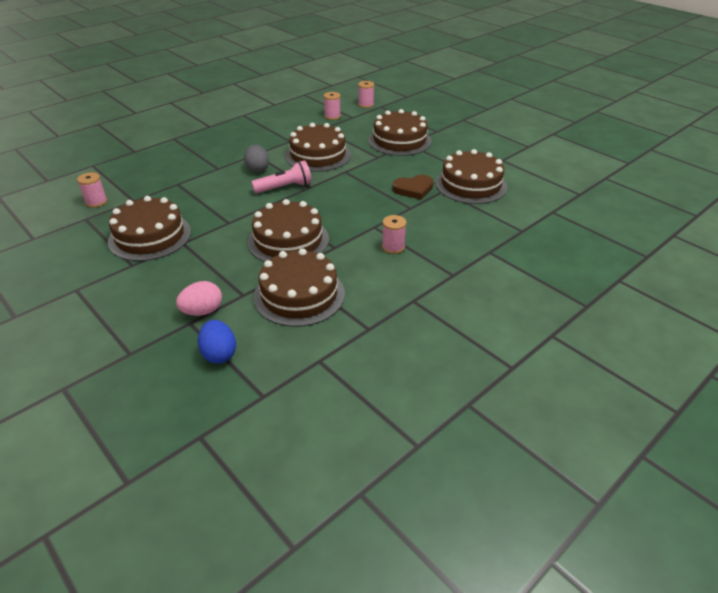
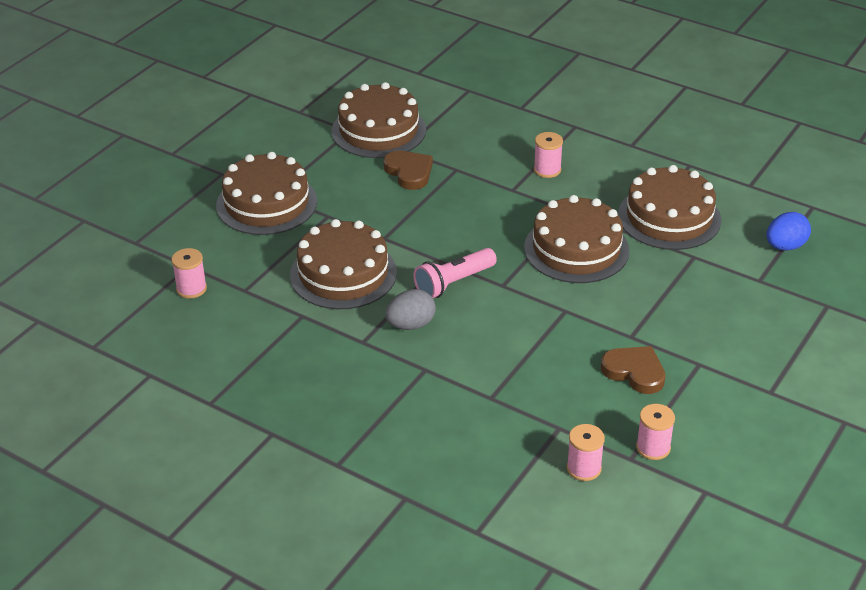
camera: 105 degrees left, 0 degrees up
(150, 236) = (634, 372): brown cake -> brown heart
(202, 311) = (737, 277): pink egg -> none
(285, 187) = (453, 283): pink flashlight -> pink flashlight turned 90 degrees counterclockwise
(366, 105) = (131, 260): pink spool -> pink spool (653, 448)

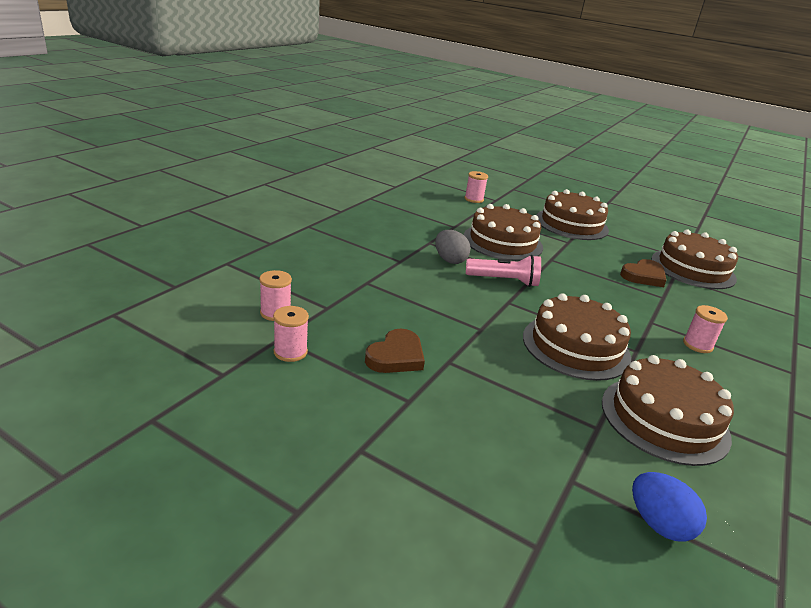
camera: 85 degrees right, 10 degrees down
(453, 283) = (504, 281): pink flashlight -> pink flashlight turned 135 degrees clockwise

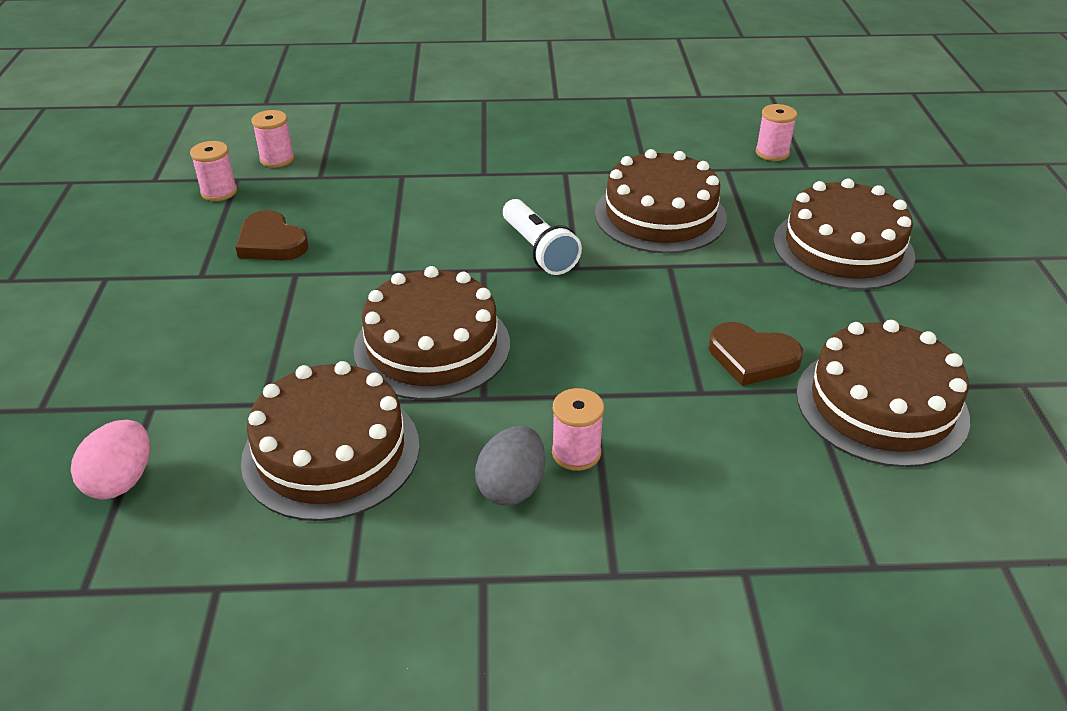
camera: 60 degrees right, 10 degrees up
(396, 356) = (271, 242): brown heart -> brown heart turned 45 degrees clockwise
(449, 260) = (537, 199): grey egg -> grey egg (512, 487)
(504, 281) = (538, 250): pink flashlight -> white flashlight
(658, 524) = (121, 481): blue egg -> pink egg

